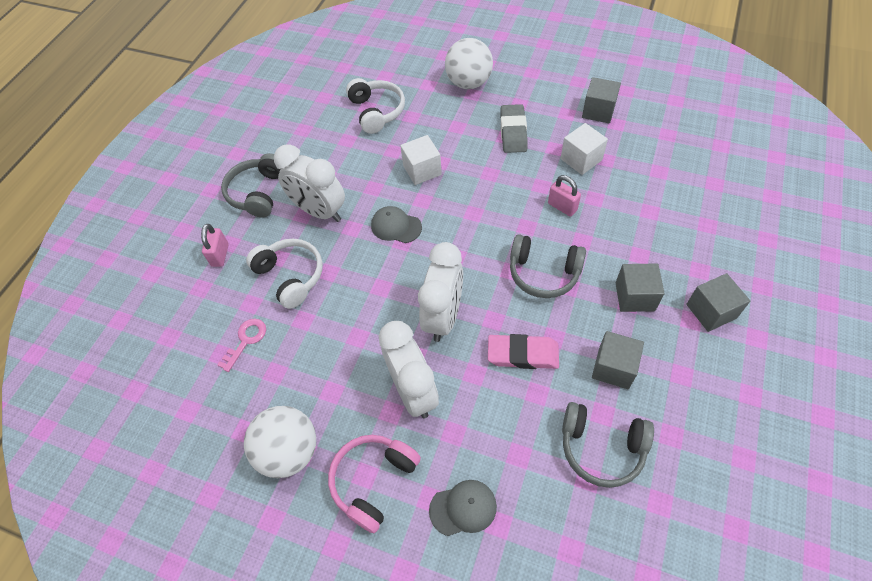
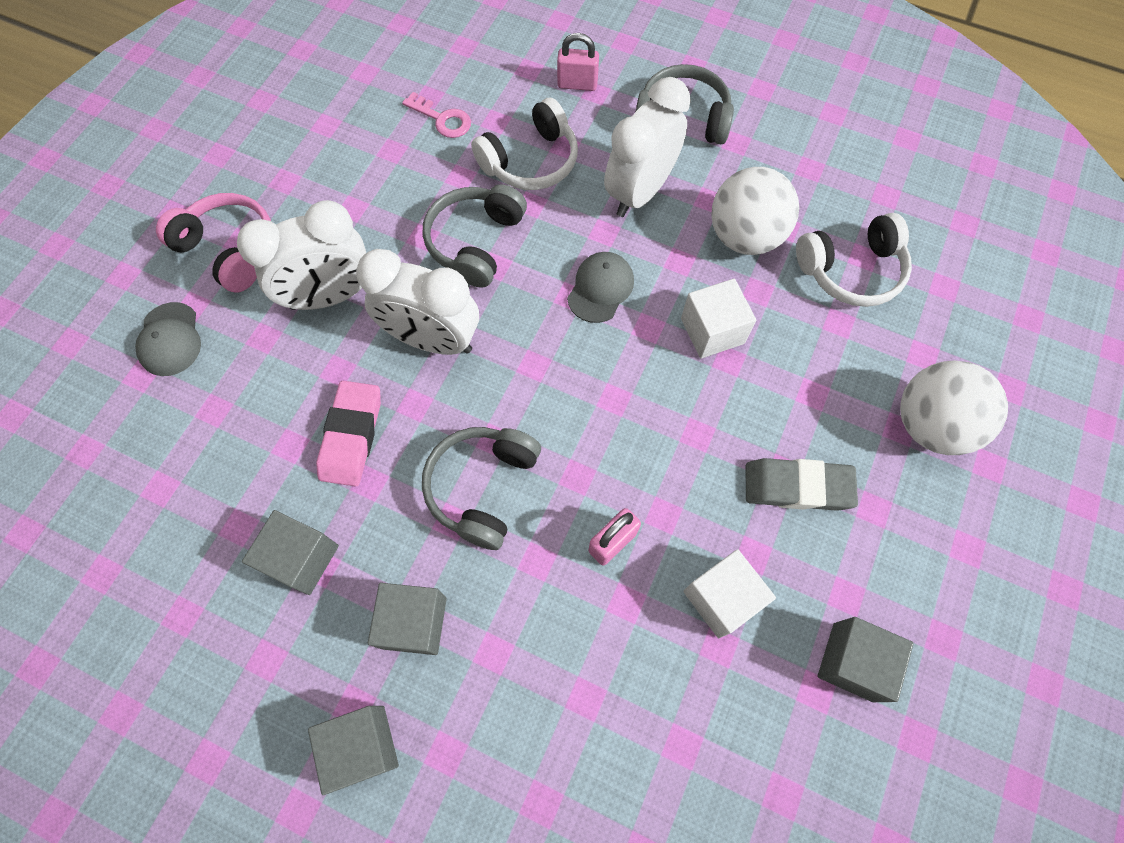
camera: 90 degrees right, 10 degrees up
(289, 451) = (289, 168): white ball -> white ball (744, 236)
(601, 447) = (193, 515): grey headphones -> grey headphones (476, 242)

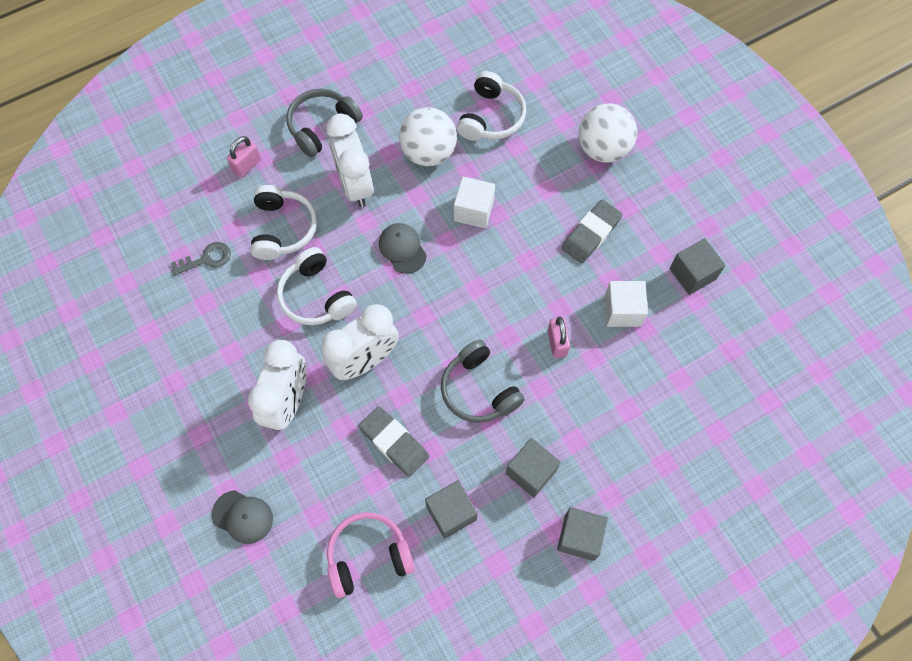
camera: 55 degrees left, 0 degrees up
(229, 249) = (201, 445): pink headphones -> pink headphones (368, 556)
(351, 436) = (394, 443): pink eraser -> grey eraser
(442, 119) = (206, 259): pink key -> grey key
(476, 242) = (316, 296): grey headphones -> white headphones

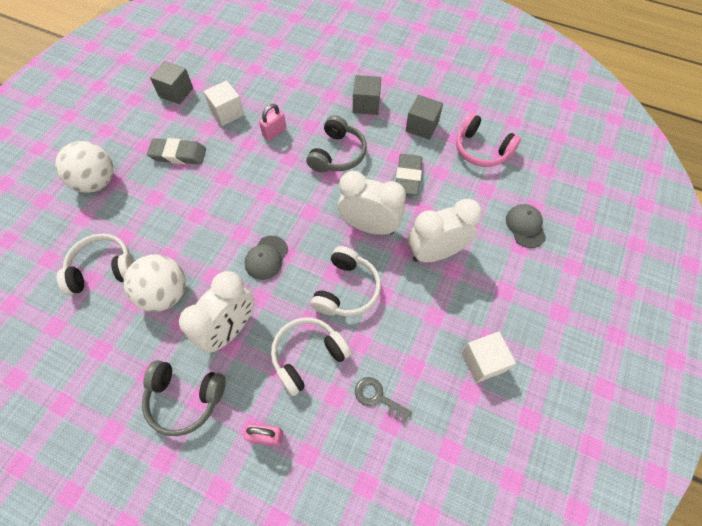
camera: 125 degrees left, 5 degrees down
(474, 210) = (202, 231): white cube -> white cube (483, 361)
(579, 537) = (383, 68): grey cube -> none

